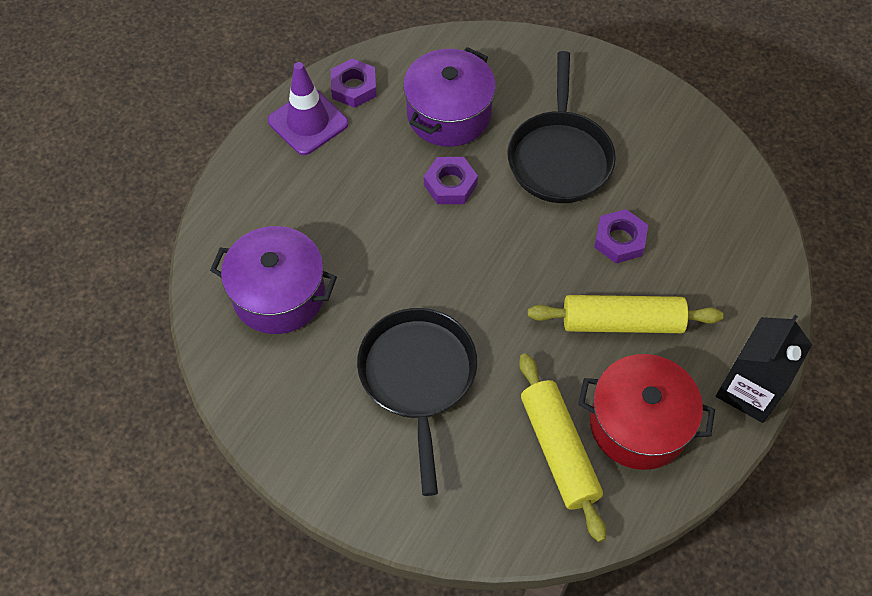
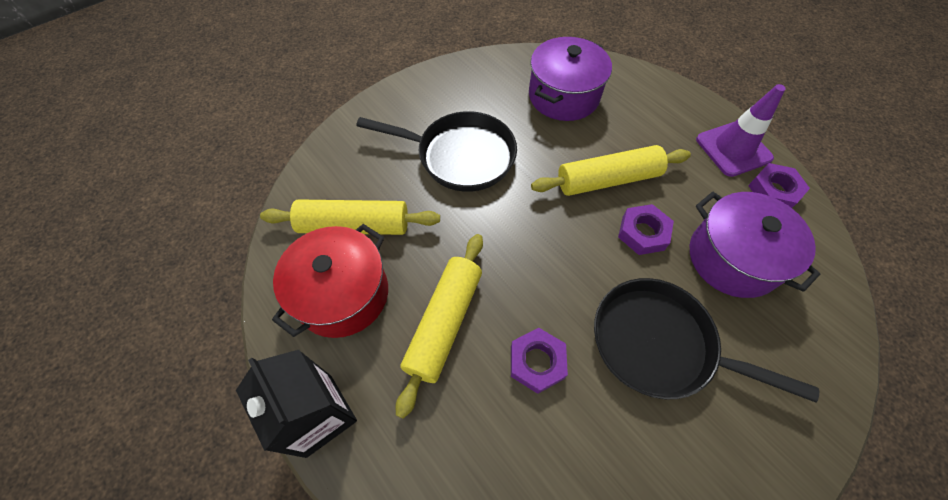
camera: 110 degrees right, 0 degrees up
(395, 225) = (607, 180): none -> yellow rolling pin

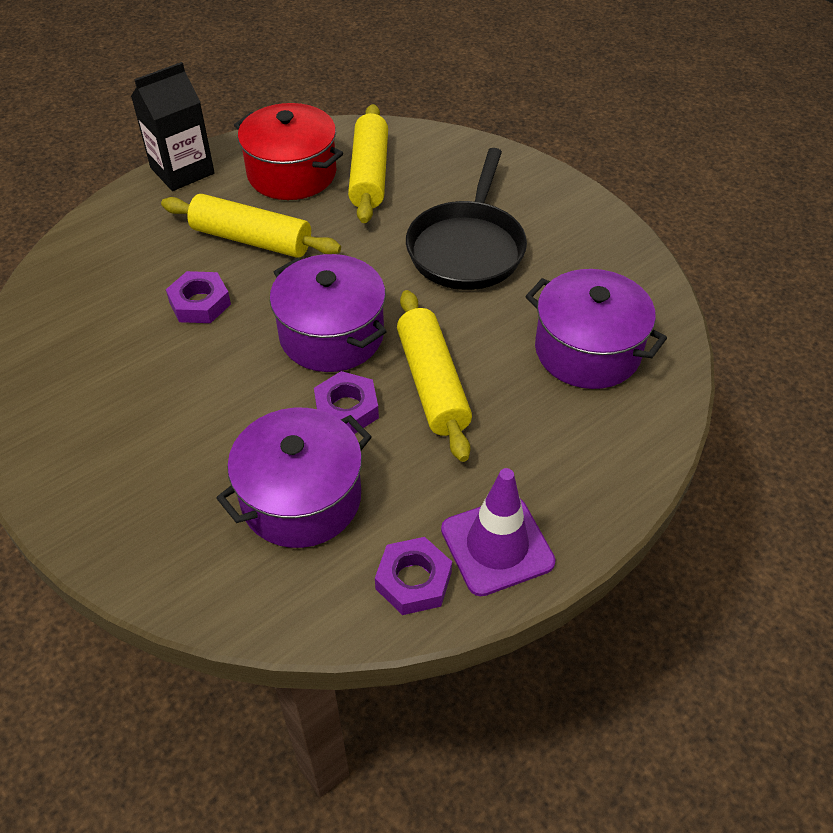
camera: 90 degrees right, 10 degrees down
(566, 247) = (331, 335): none -> purple pot
(660, 344) = (199, 403): black pan -> none

